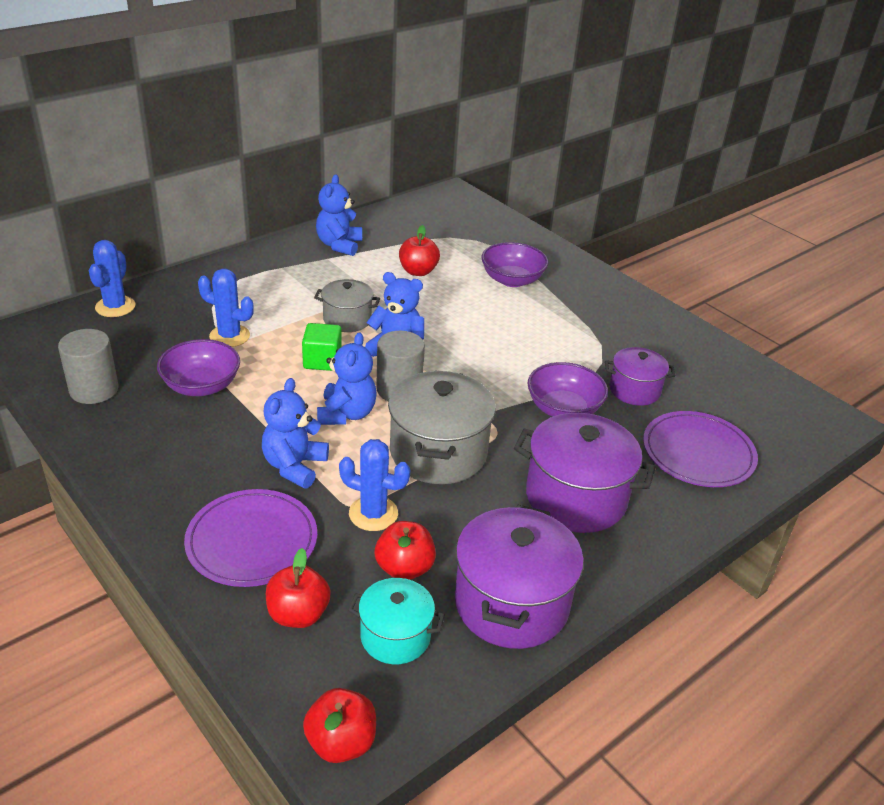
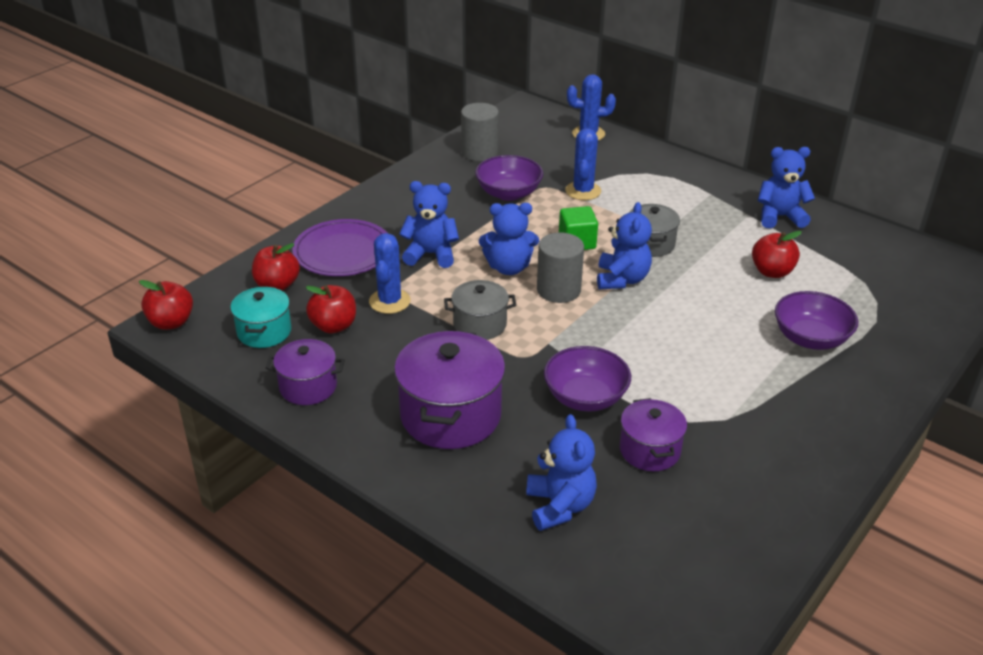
camera: 80 degrees right, 0 degrees up
(438, 452) = (480, 324): grey pot -> grey pot, size x0.59
(511, 603) = (308, 387): purple pot -> purple pot, size x0.59
(698, 453) = (559, 506): purple plate -> blue teddy bear

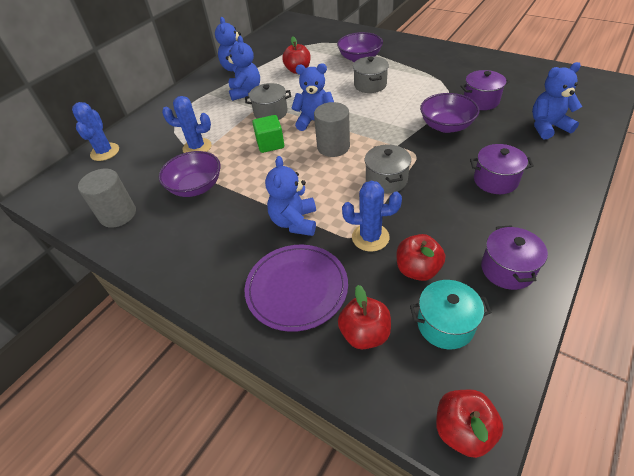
camera: 90 degrees left, 10 degrees up
(450, 415) = (495, 180): purple pot -> purple pot, size x0.59
(509, 267) = (308, 174): blue teddy bear -> blue teddy bear (245, 92)
(717, 339) = (370, 85): none -> grey pot

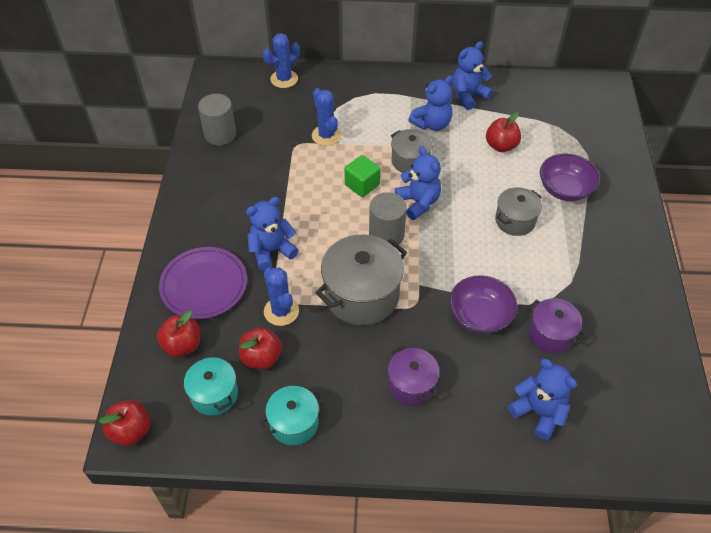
camera: 55 degrees right, 5 degrees up
(196, 187) = (276, 164): purple bowl -> none
(386, 180) = (361, 295): grey pot -> grey pot, size x1.71
(507, 269) = (294, 423): purple pot -> turquoise pot

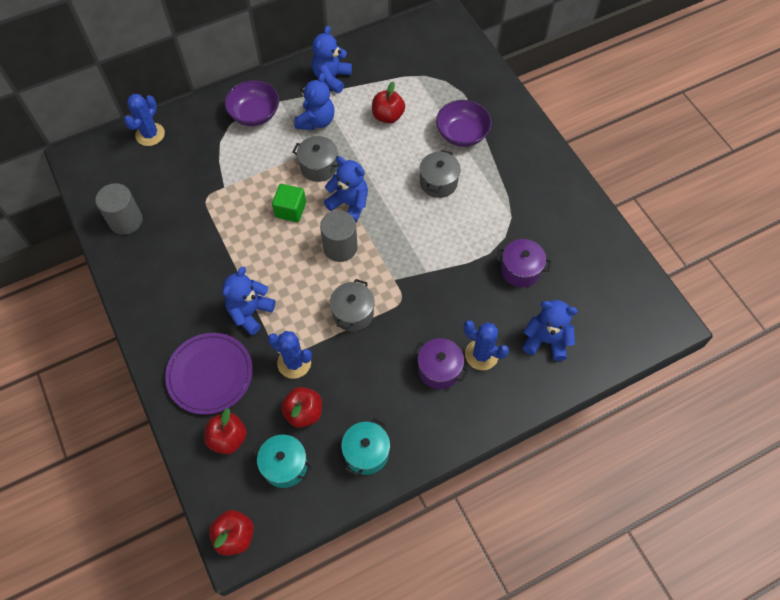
camera: 30 degrees left, 10 degrees up
(326, 135) = (228, 176): blue cactus -> blue cactus (481, 355)
(361, 295) = (353, 313): grey pot -> grey pot, size x0.59
(480, 316) = (458, 282): purple bowl -> purple bowl (254, 114)

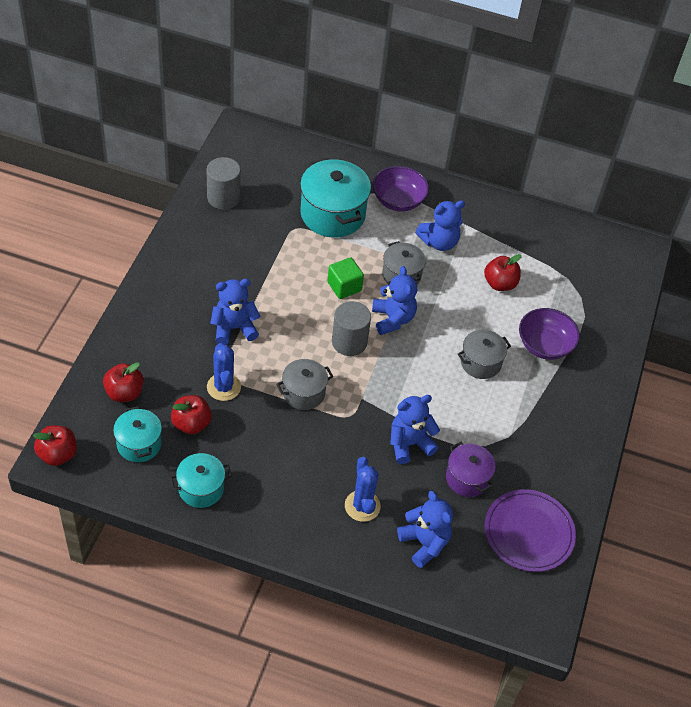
camera: 40 degrees right, 10 degrees down
(150, 134) = (307, 154): blue cactus -> none
(210, 374) = (160, 343): purple plate -> purple plate (529, 532)
(221, 164) = (332, 214): none -> turquoise pot
(331, 78) = (489, 221): blue teddy bear -> blue teddy bear (409, 444)
(439, 369) = (318, 486): purple pot -> none

